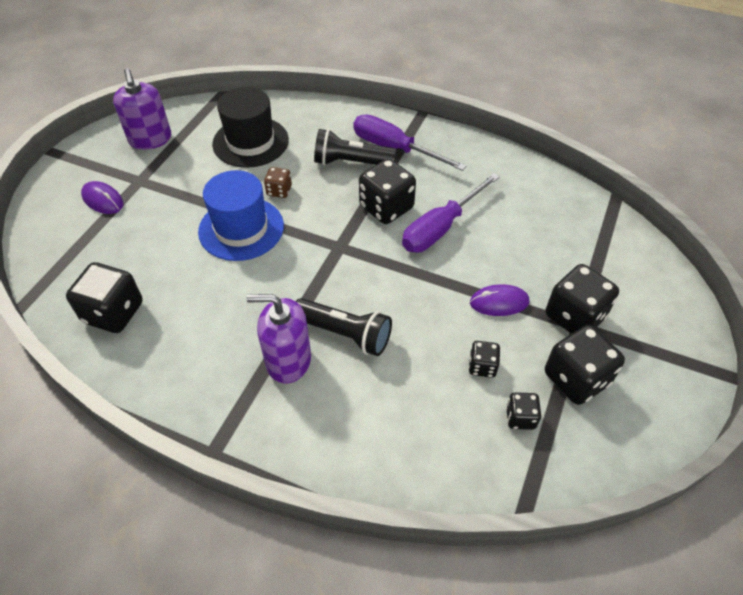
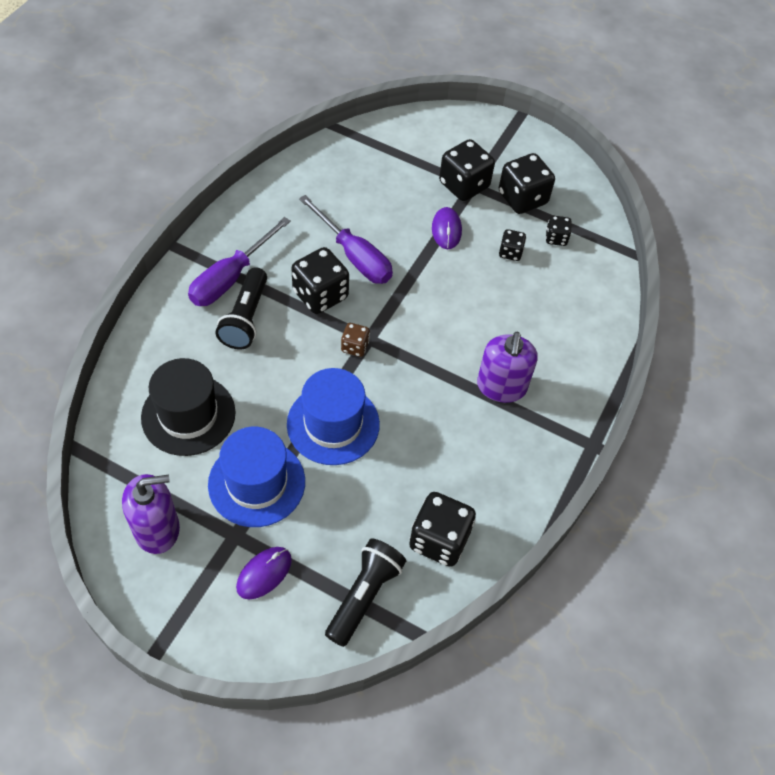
camera: 90 degrees left, 5 degrees up
(185, 187) = (256, 483): none -> blue hat
(279, 191) = (280, 387): brown dice -> brown dice (355, 347)
(345, 334) = (474, 342): black flashlight -> black flashlight (364, 595)

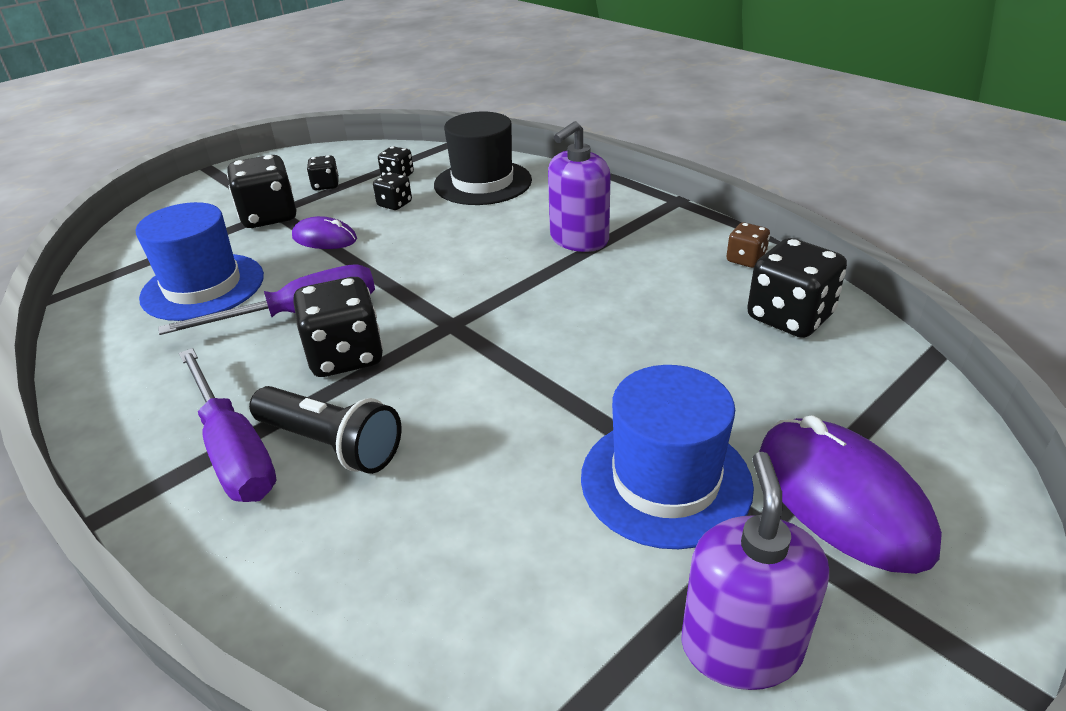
camera: 65 degrees left, 20 degrees down
(188, 415) = (493, 555): black hat -> black hat (483, 183)
(264, 573) = (842, 498): purple mouse -> purple mouse, size x1.80
(333, 424) = (582, 379): blue hat -> blue hat (203, 287)
(355, 347) = (458, 338): brown dice -> brown dice (745, 259)
(364, 595) = (877, 394): black flashlight -> none
(501, 386) = (579, 239): purple soap dispenser -> purple soap dispenser turned 105 degrees clockwise
(522, 198) = (326, 185): black dice -> black dice, size x0.53

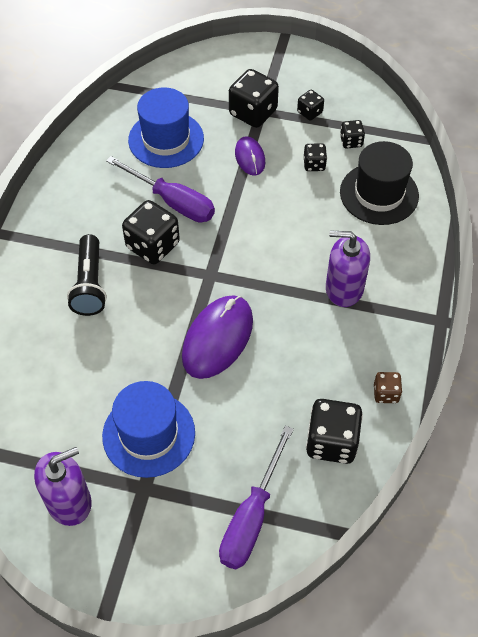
camera: 55 degrees right, 20 degrees up
(234, 450) = (64, 250): purple screwdriver -> purple screwdriver (251, 517)
(842, 498) = (182, 515): purple mouse -> purple mouse (217, 338)

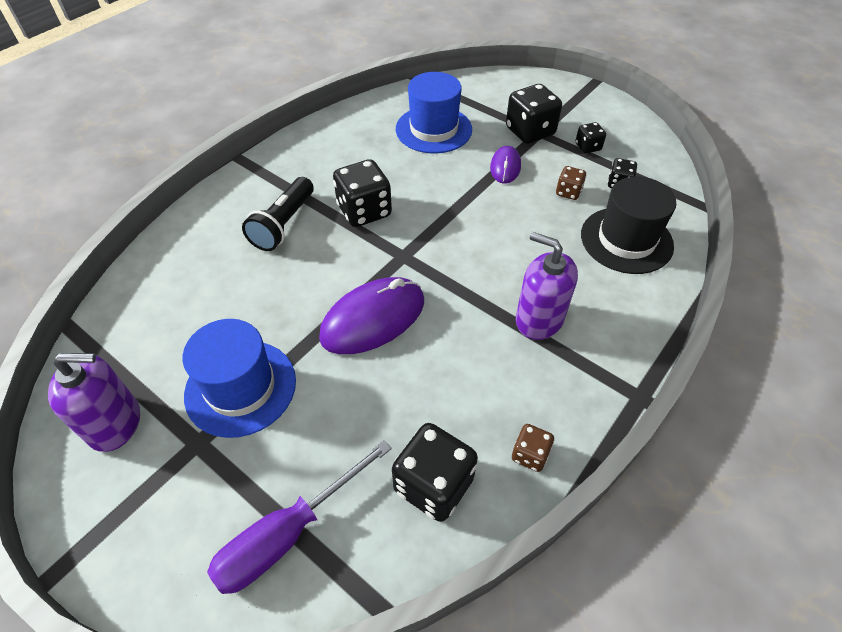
camera: 25 degrees right, 5 degrees down
(172, 202) = (407, 180): purple screwdriver -> none
(314, 164) = (568, 192): black dice -> brown dice

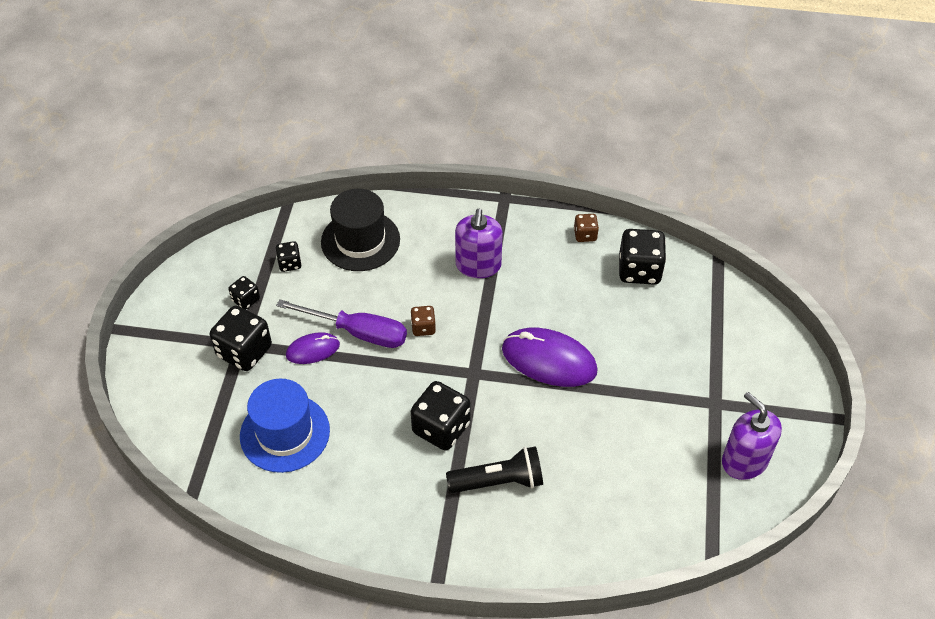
camera: 120 degrees left, 0 degrees up
(240, 387) = (662, 405): blue hat -> none
(288, 534) = (721, 321): purple screwdriver -> purple screwdriver (358, 332)
(568, 192) = (322, 293): brown dice -> brown dice (423, 328)

